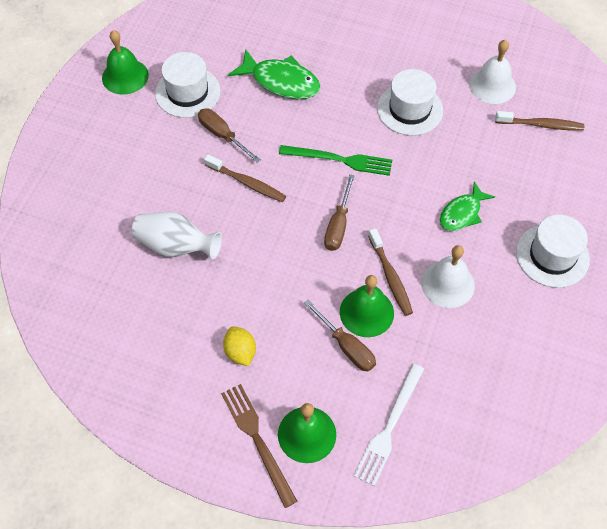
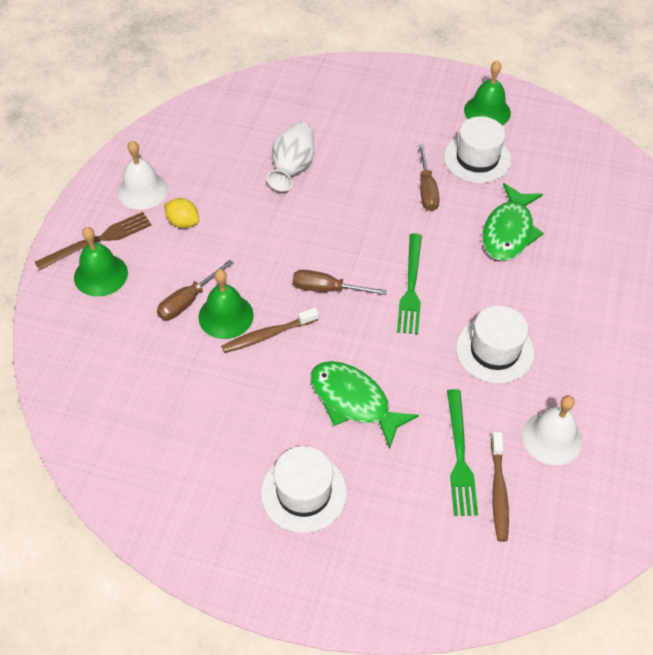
camera: 85 degrees right, 5 degrees down
(222, 135) = (427, 190): brown screwdriver -> brown screwdriver turned 135 degrees clockwise
(240, 352) = (183, 222): yellow lemon -> yellow lemon turned 60 degrees clockwise
(247, 183) = (370, 213): brown toothbrush -> none
(389, 427) = (103, 337): white fork -> none
(447, 284) = (261, 386): white bell -> white bell (142, 190)
(462, 213) = (354, 401): green fish -> green fish, size x1.52
(512, 145) = (459, 456): none -> green fork

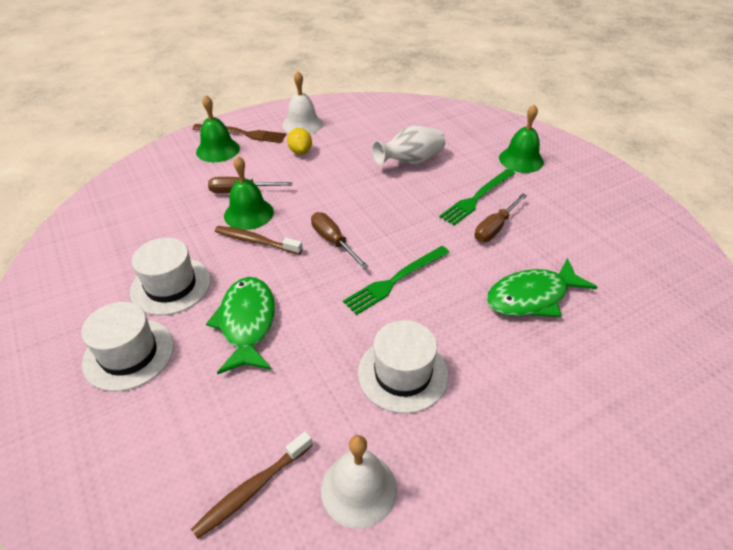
camera: 45 degrees right, 10 degrees down
(459, 456) = (263, 430): green fork -> green fork (477, 198)
(477, 158) = (567, 232): white hat -> white hat (171, 286)
(487, 111) = (617, 208): green bell -> green bell (521, 160)

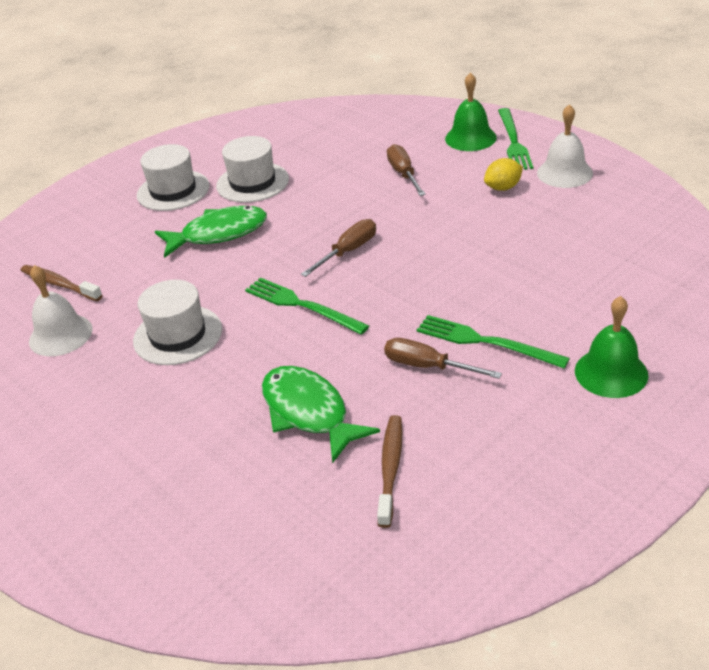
camera: 80 degrees right, 5 degrees down
(242, 133) = (513, 142): brown fork -> green fork
(248, 213) = (369, 189): green bell -> none
(256, 241) = (328, 206): brown toothbrush -> brown toothbrush (390, 468)
(410, 161) = (536, 272): white vase -> none

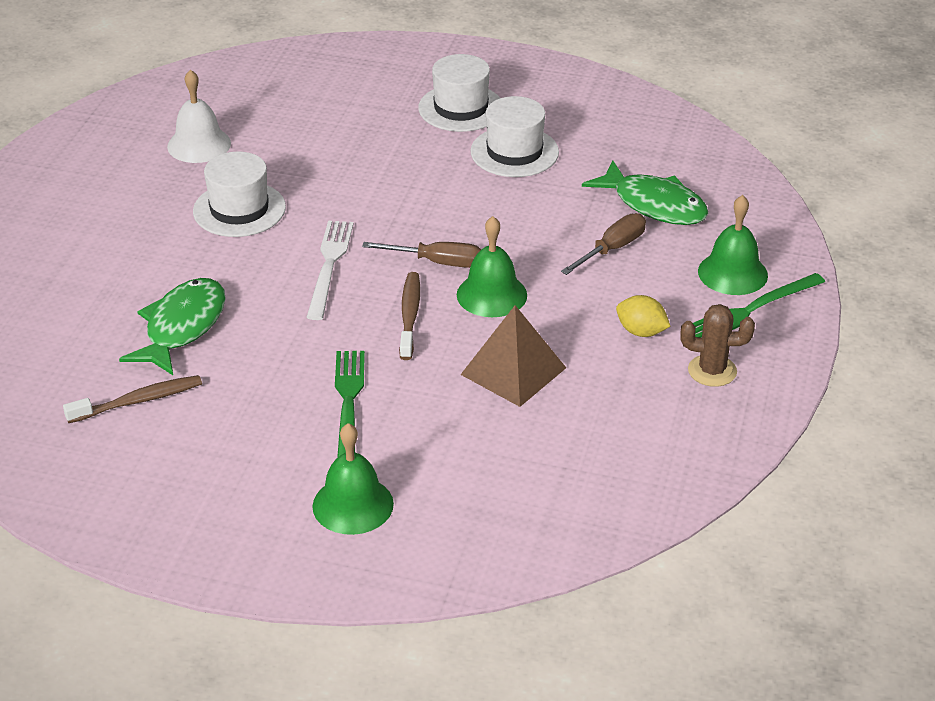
camera: 55 degrees right, 0 degrees up
(59, 284) = (267, 110): brown toothbrush -> brown toothbrush (410, 315)
(218, 234) = (408, 168): green fish -> green fish (654, 205)
(302, 305) = (329, 265): green fork -> white fork
(409, 237) = (491, 294): none -> green bell
(427, 366) = (288, 378): brown screwdriver -> none
(504, 251) = (513, 371): none -> brown pyramid
(564, 173) = (712, 371): white bell -> brown cactus

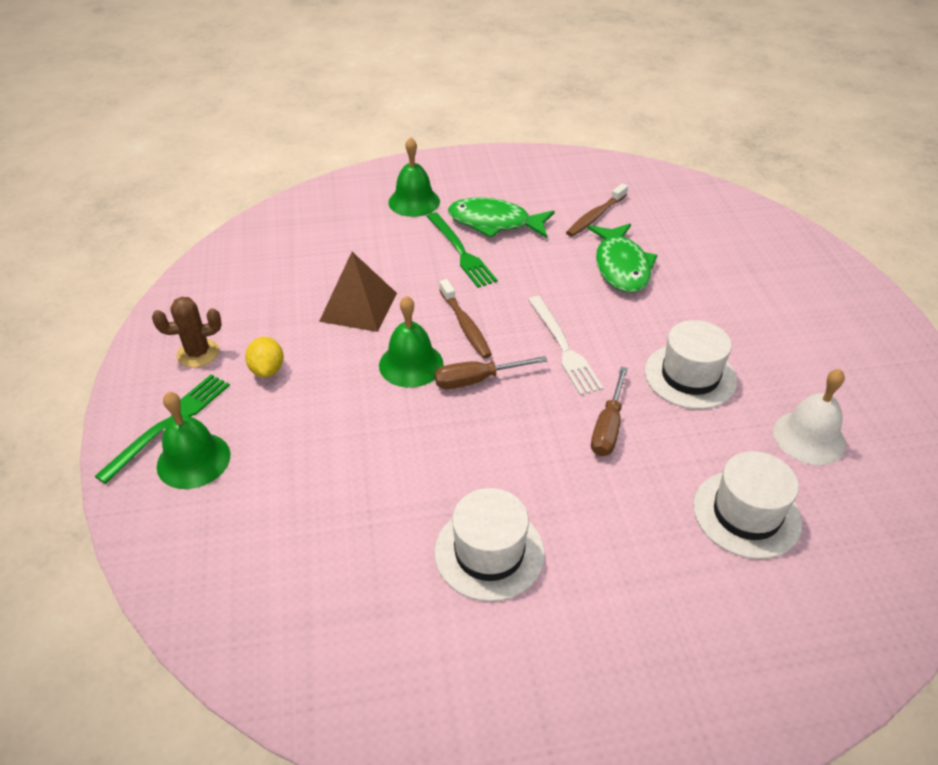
camera: 155 degrees right, 5 degrees up
(461, 108) = (599, 609): white hat -> white hat (746, 514)
(612, 249) = (323, 449): brown screwdriver -> brown screwdriver (608, 427)
(641, 332) = (267, 370): yellow lemon -> yellow lemon turned 75 degrees clockwise
(654, 205) = (297, 526): green fish -> green fish (494, 223)

